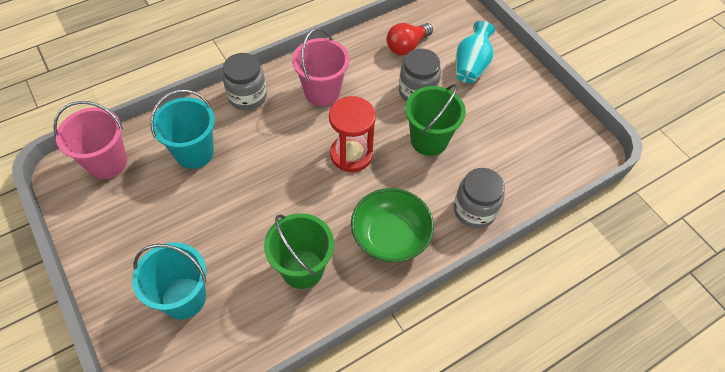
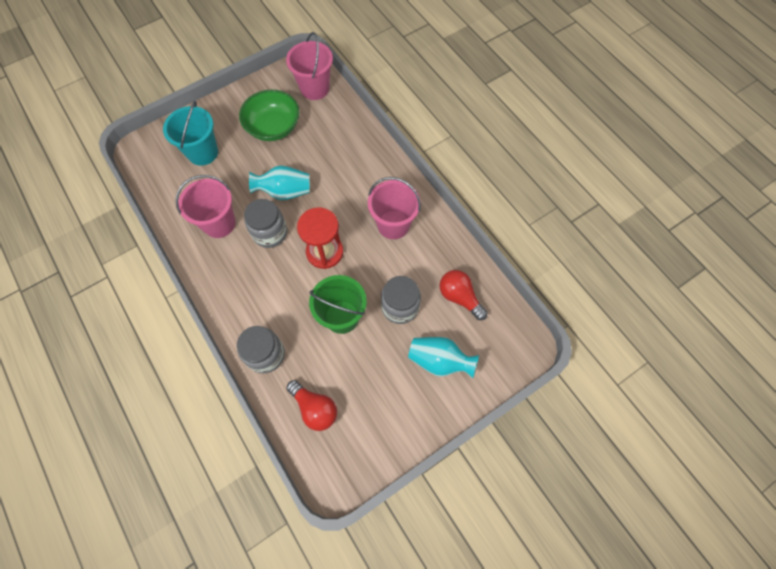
camera: 90 degrees right, 10 degrees up
(194, 152) = (325, 140): turquoise bucket -> none
(247, 96) = (384, 168): grey jar -> grey jar (270, 233)
(265, 195) = (284, 192): none -> turquoise vase
(302, 269) = (219, 223): green bucket -> pink bucket
(390, 237) = (243, 285): green bowl -> green bowl (273, 127)
(527, 165) = (315, 408): none -> red light bulb

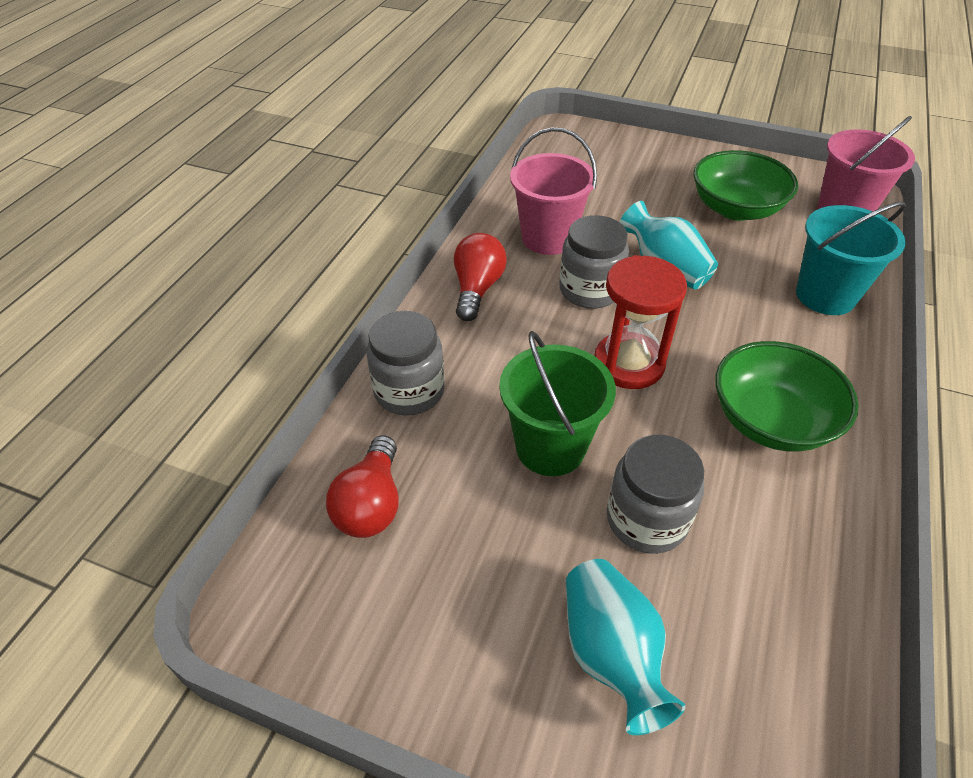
camera: 55 degrees right, 20 degrees down
(203, 152) = (621, 174): turquoise bucket -> turquoise bucket (825, 295)
(393, 224) = (771, 421): pink bucket -> green bowl
(459, 297) = (764, 610): red light bulb -> red light bulb (477, 289)

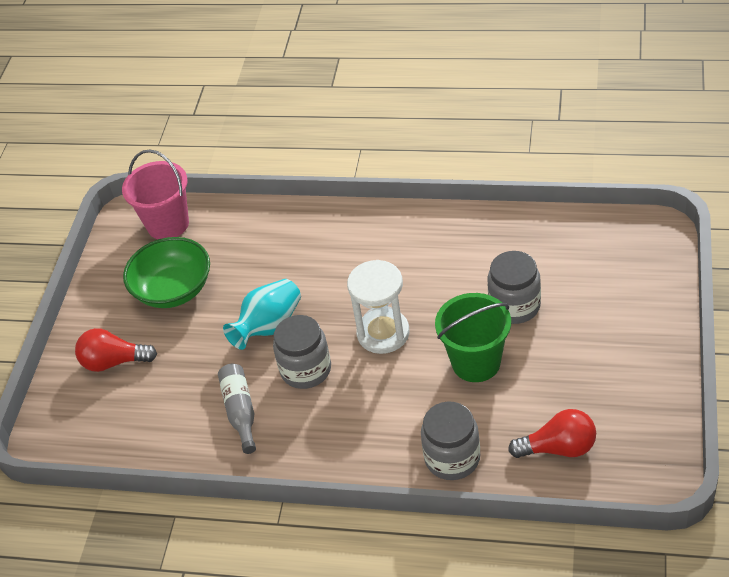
camera: 95 degrees left, 0 degrees up
(477, 289) = (322, 446): red light bulb -> red light bulb (114, 362)
(548, 238) = (240, 411): pink bucket -> grey bottle
(611, 654) = (606, 309): turquoise vase -> none
(628, 363) = (383, 333): red hourglass -> white hourglass
(771, 421) = (414, 255): green bowl -> none
(825, 295) = (279, 233): turquoise bucket -> none

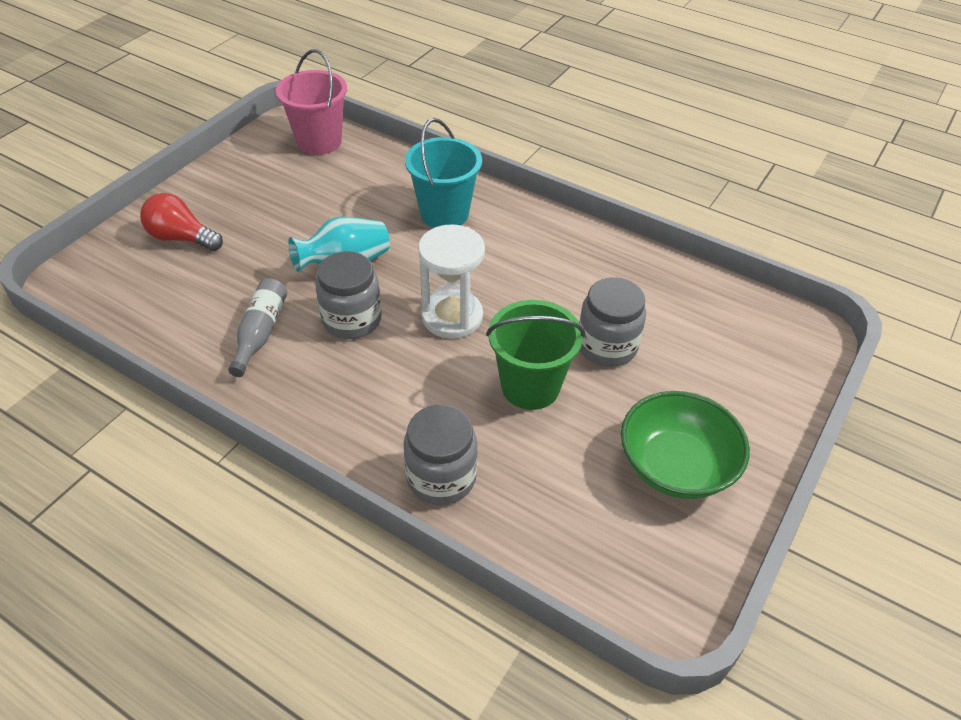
camera: 15 degrees right, 0 degrees up
(173, 290) = (282, 197): green bowl -> green bowl (676, 466)
(320, 247) = (444, 213): none -> turquoise bucket
(558, 448) = (567, 521): red light bulb -> none

